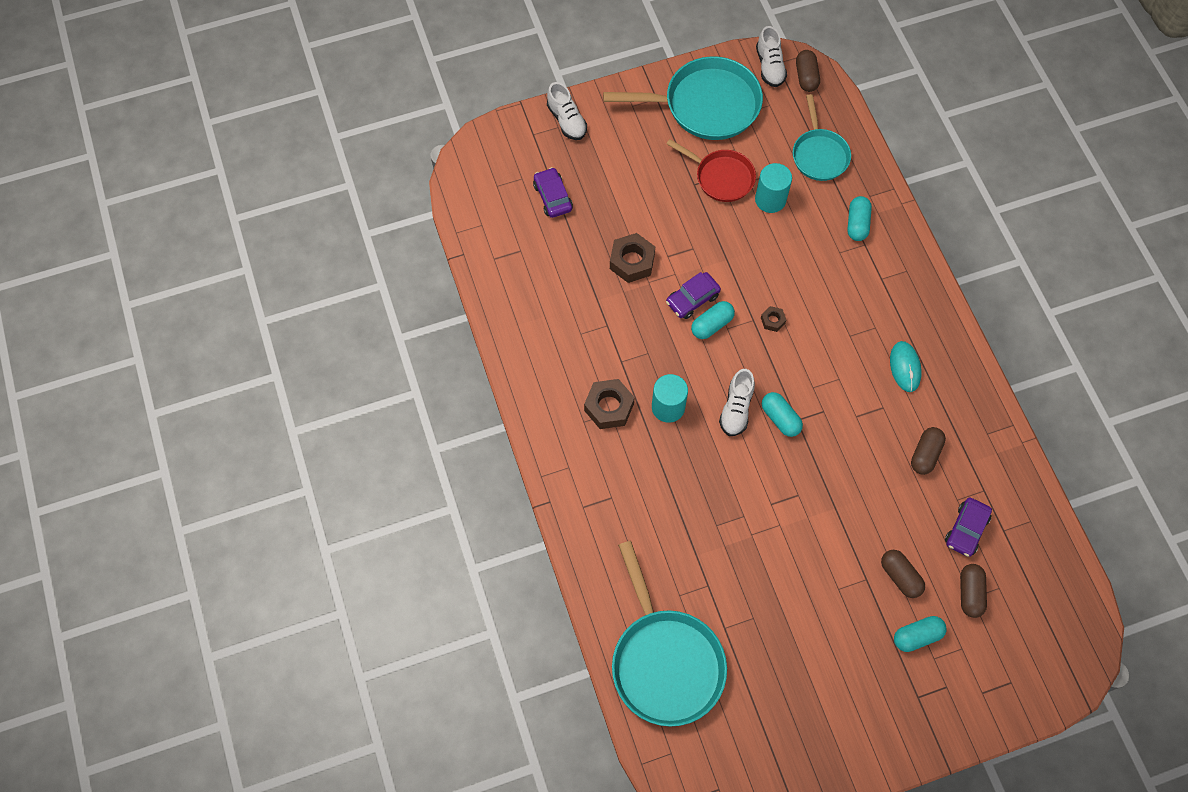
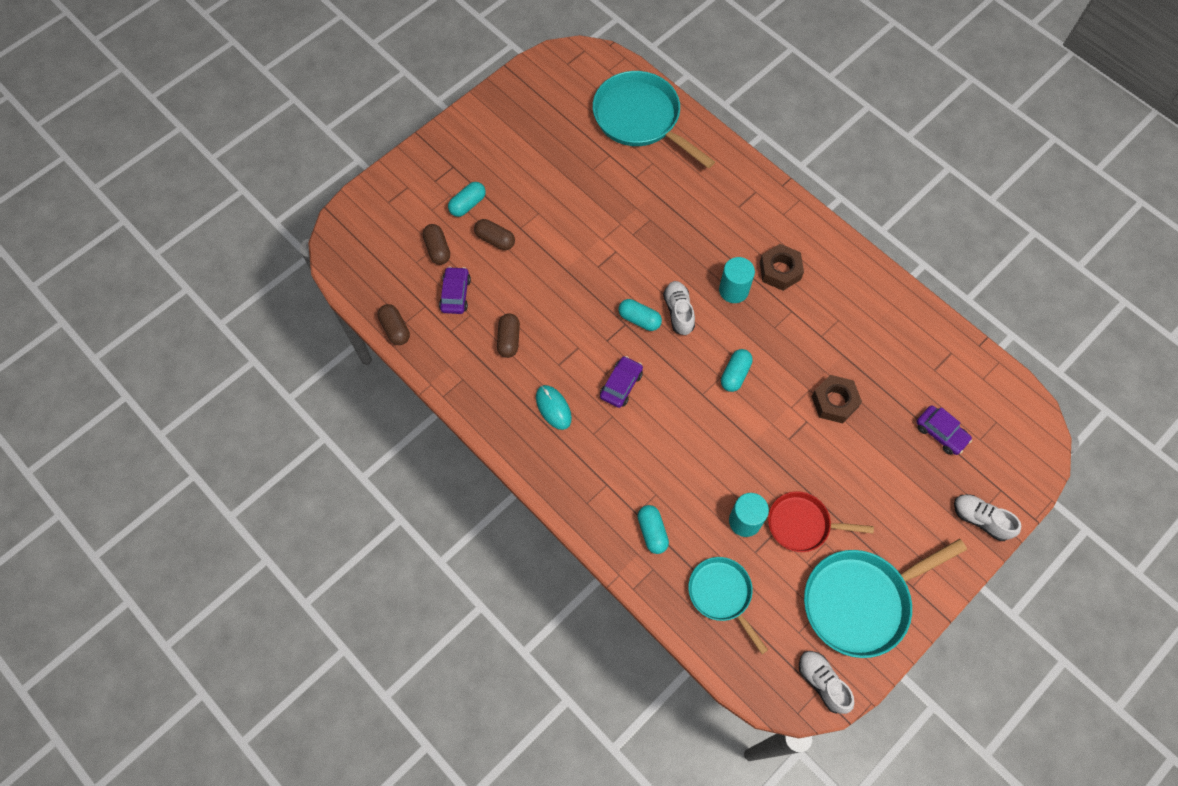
camera: 155 degrees right, 0 degrees up
(692, 299) = (763, 390): purple car -> purple car (621, 385)
(772, 320) = (685, 401): brown nut -> none
(806, 77) = (779, 687): brown capsule -> brown capsule (395, 329)

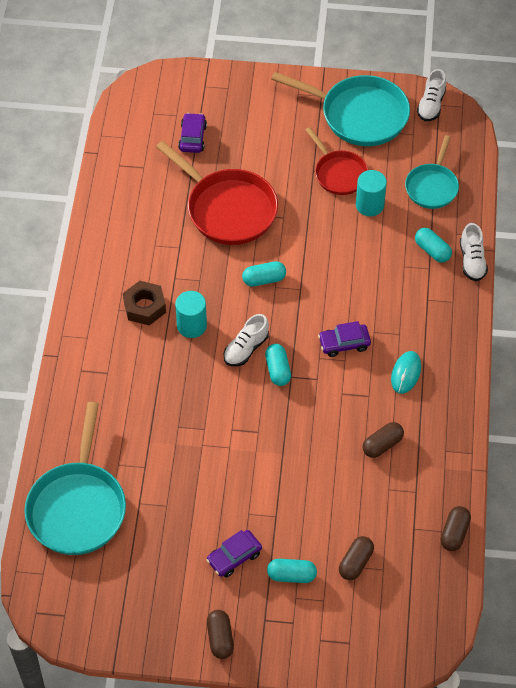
camera: 130 degrees left, 10 degrees down
(455, 294) = (382, 514): purple car -> purple car (234, 557)
(495, 239) = (305, 526): brown capsule -> brown capsule (220, 638)
(652, 532) = (432, 250): turquoise capsule -> turquoise capsule turned 75 degrees counterclockwise
(834, 402) = (227, 208): brown nut -> red pan
(980, 519) = (238, 86): white shoe -> white shoe (472, 261)

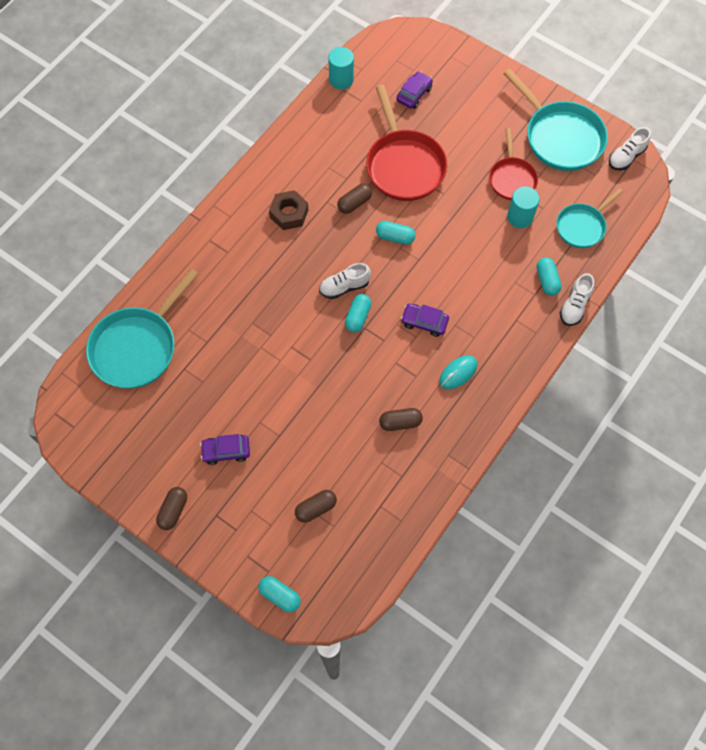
camera: 30 degrees right, 10 degrees up
(191, 326) = (315, 247): turquoise cylinder -> turquoise cylinder (341, 80)
(291, 575) = (259, 491): turquoise capsule -> turquoise capsule (280, 596)
(454, 533) = (410, 528): brown capsule -> brown capsule (354, 203)

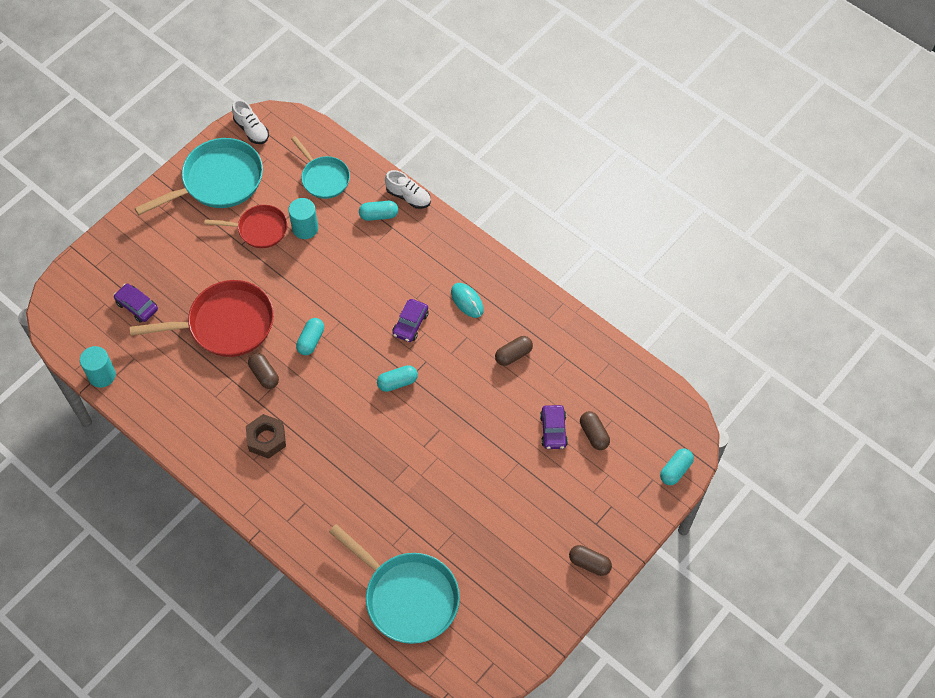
camera: 85 degrees left, 5 degrees down
(226, 451) = (531, 512): purple car -> purple car (553, 430)
(344, 287) = (362, 392): white shoe -> none
(357, 317) = (397, 382): turquoise capsule -> turquoise capsule turned 45 degrees counterclockwise
(400, 422) = (513, 355): brown capsule -> brown capsule turned 60 degrees clockwise

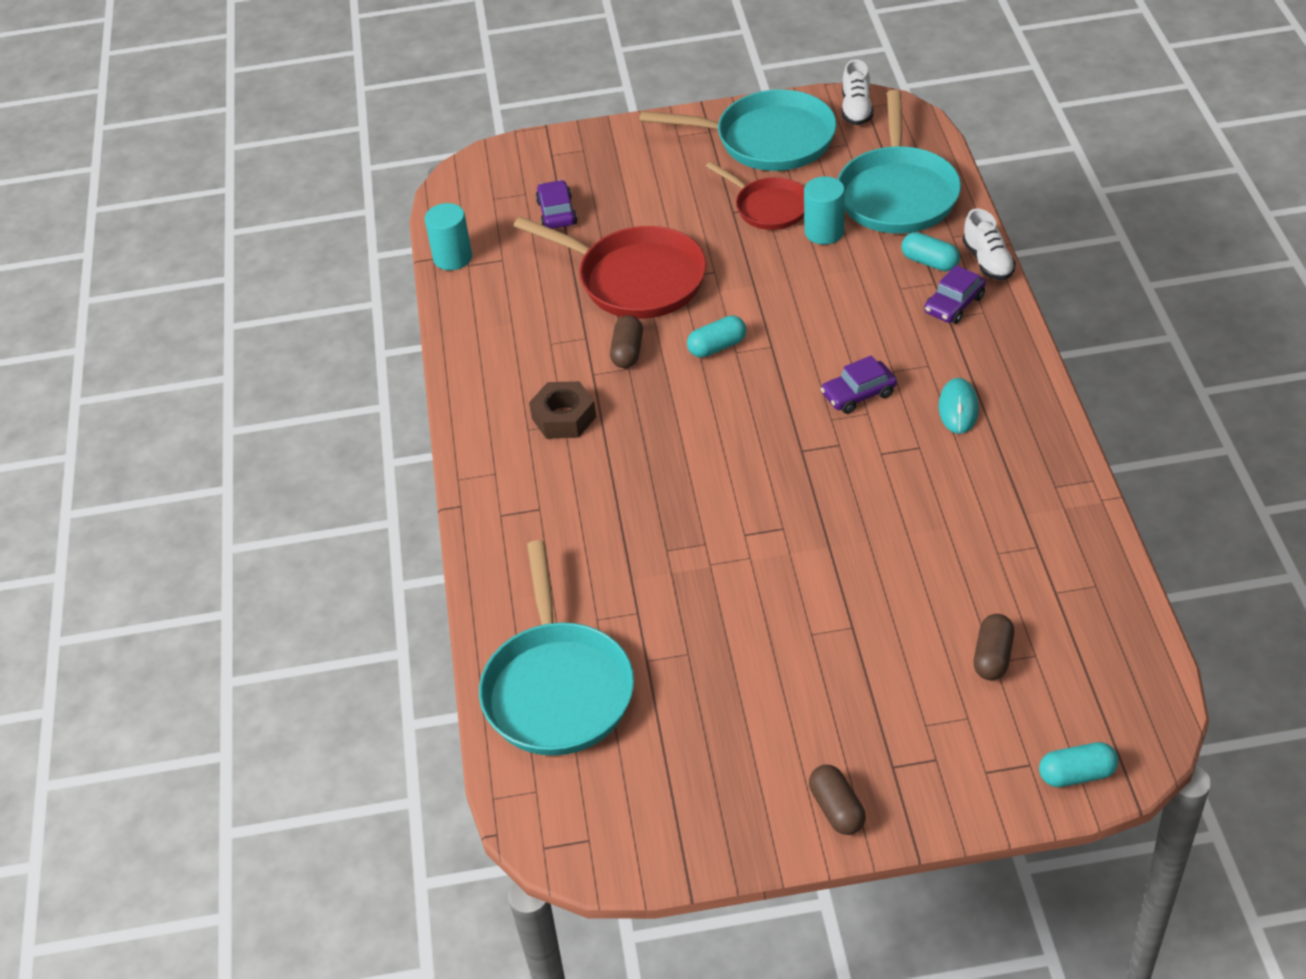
camera: 45 degrees right, 15 degrees down
(323, 178) = (897, 193): turquoise pan -> turquoise pan, size x1.66
(397, 382) = (780, 447): turquoise capsule -> none
(513, 355) = (965, 501): brown capsule -> none
(553, 430) = (938, 618): purple car -> purple car (954, 304)

